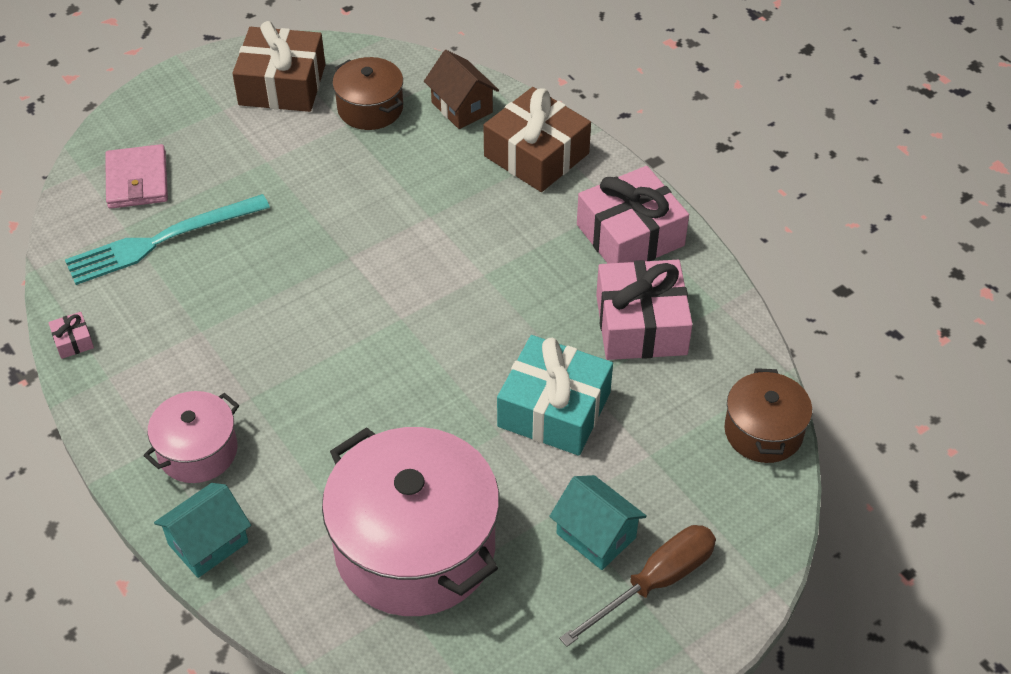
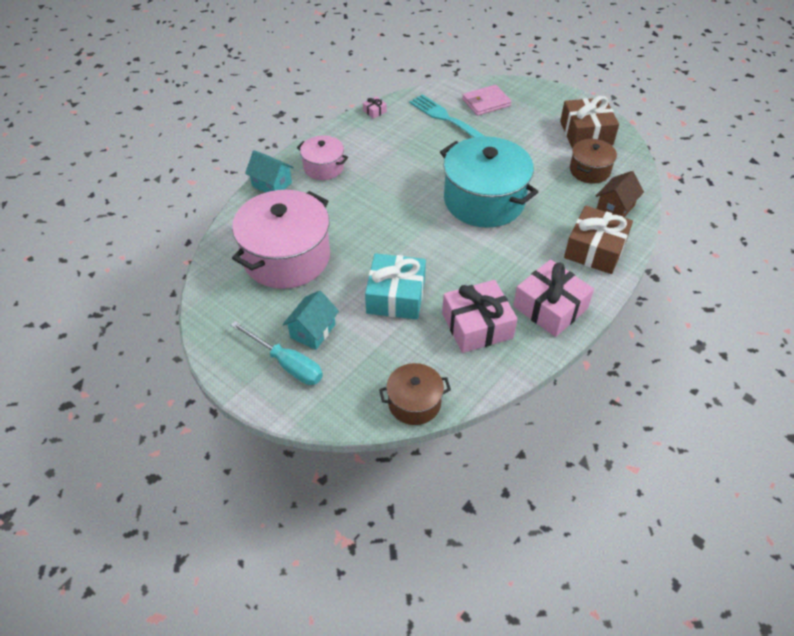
camera: 75 degrees right, 0 degrees up
(383, 248) = (484, 200): none -> turquoise pot
(655, 583) = (287, 364): brown screwdriver -> turquoise screwdriver

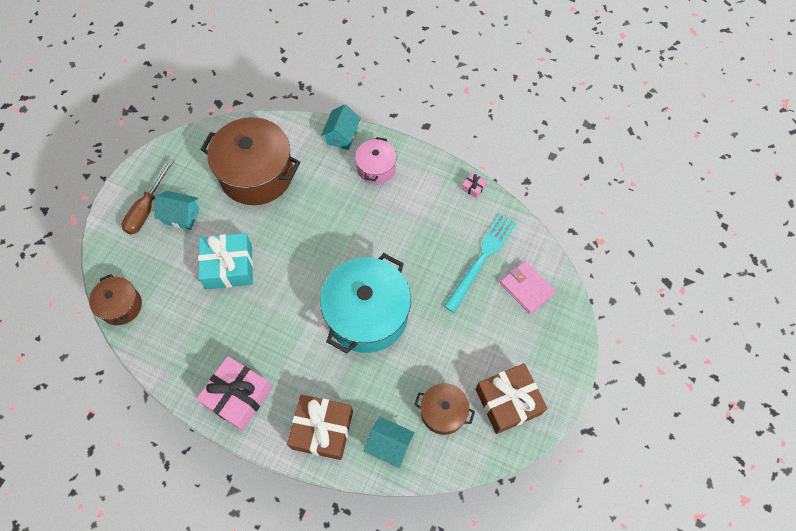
camera: 75 degrees right, 15 degrees up
(286, 257) = (257, 174): pink pot -> brown pot
(287, 364) = (147, 208): turquoise screwdriver -> brown screwdriver
(477, 326) = (206, 337): pink gift -> none
(615, 208) = (389, 445): brown house -> turquoise house

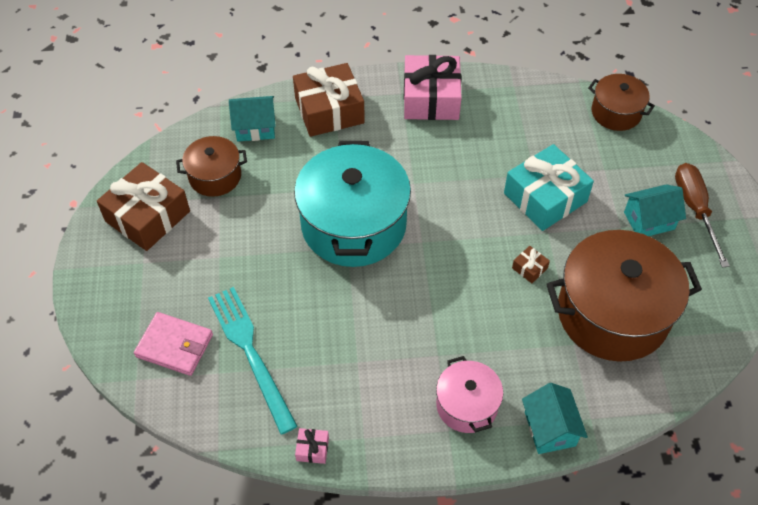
camera: 150 degrees right, 10 degrees down
(279, 225) = (529, 268): none -> brown gift
(481, 259) = (250, 353): turquoise fork -> turquoise fork turned 150 degrees clockwise

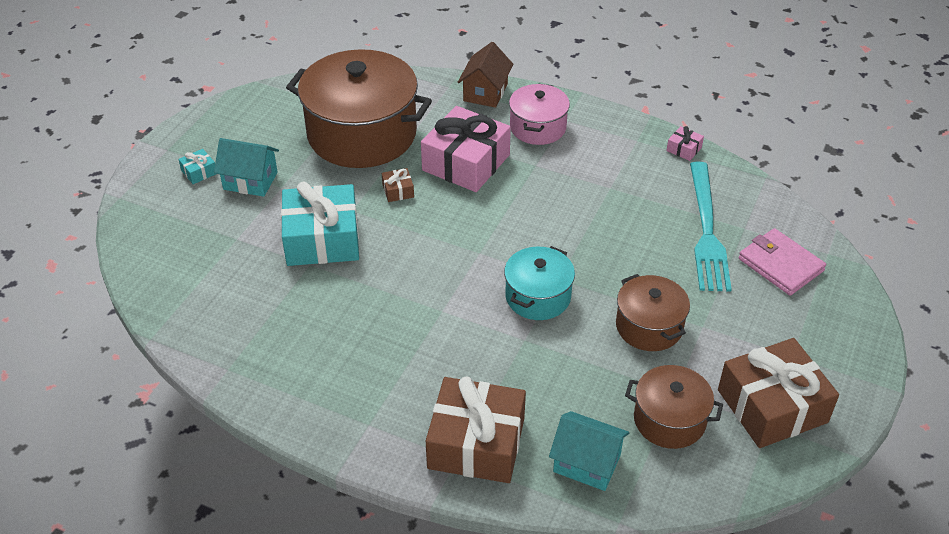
camera: 150 degrees left, 10 degrees down
(353, 225) = (538, 297): turquoise pot -> turquoise pot, size x0.52
(431, 98) = (339, 399): pink gift -> pink gift (466, 163)
(550, 429) = (485, 92): turquoise house -> brown house
(616, 112) = (156, 286): brown pot -> brown pot (649, 326)
(695, 209) = (199, 172): brown screwdriver -> turquoise gift

